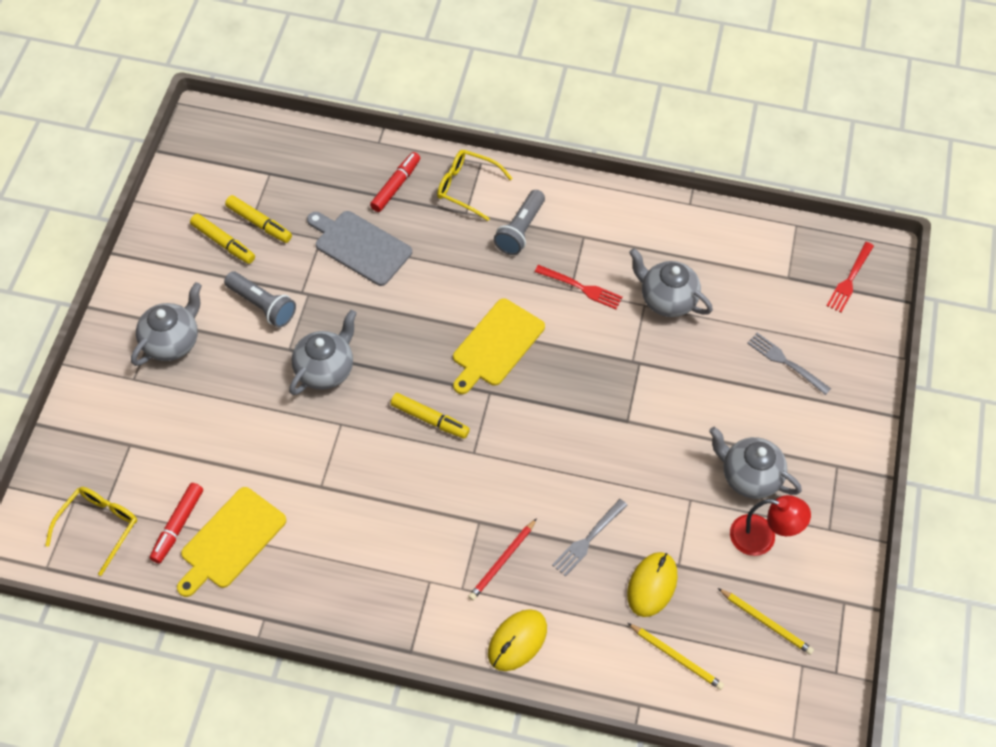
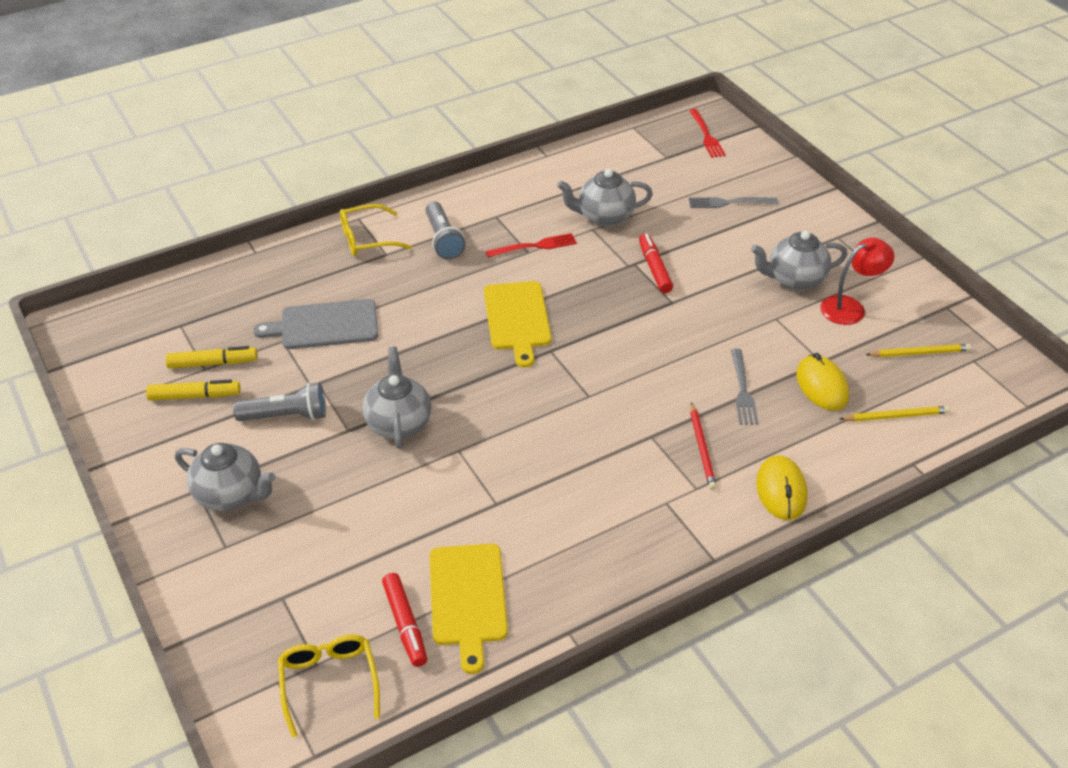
camera: 40 degrees left, 15 degrees down
(172, 342) = (231, 495): grey teapot -> grey teapot turned 120 degrees clockwise
(396, 186) = (306, 270): red marker -> red marker (654, 268)
(429, 419) = (527, 398): yellow marker -> none

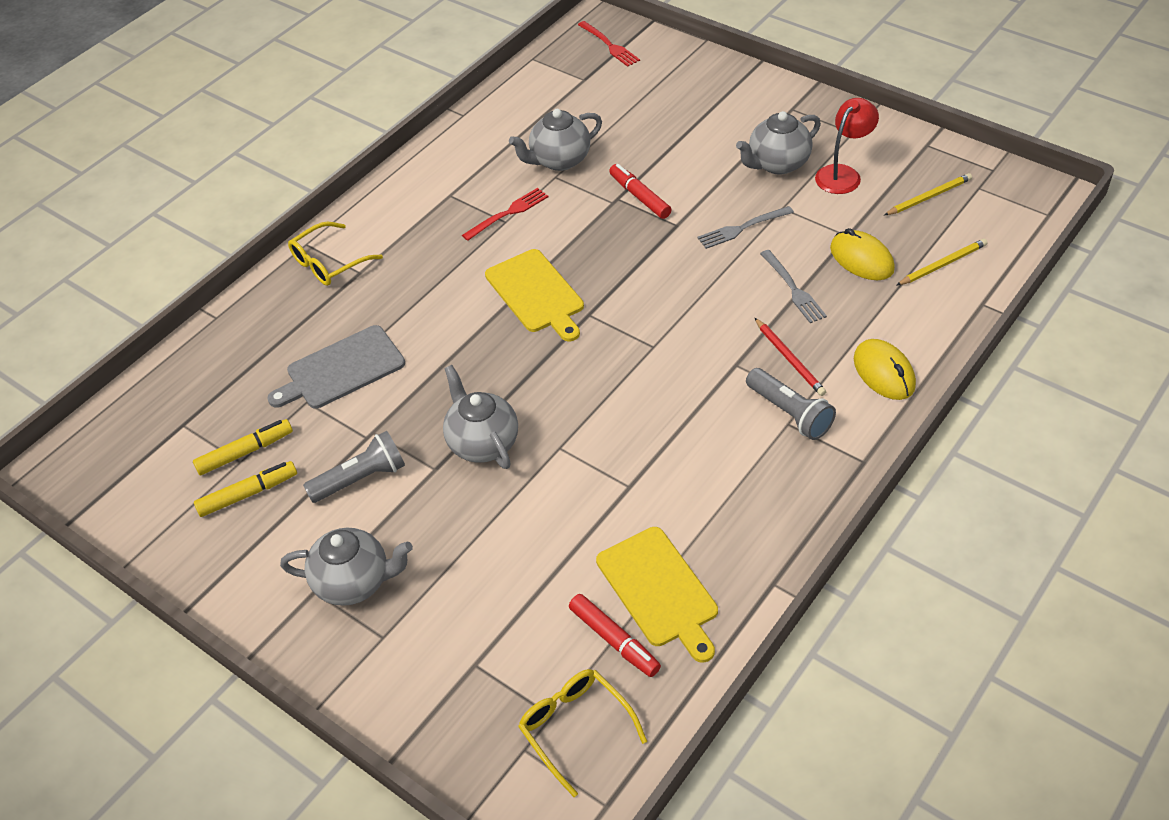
camera: 20 degrees left, 5 degrees up
(443, 240) = (410, 237): grey flashlight -> grey flashlight (790, 413)
(728, 203) = (671, 107): grey fork -> grey fork (742, 228)

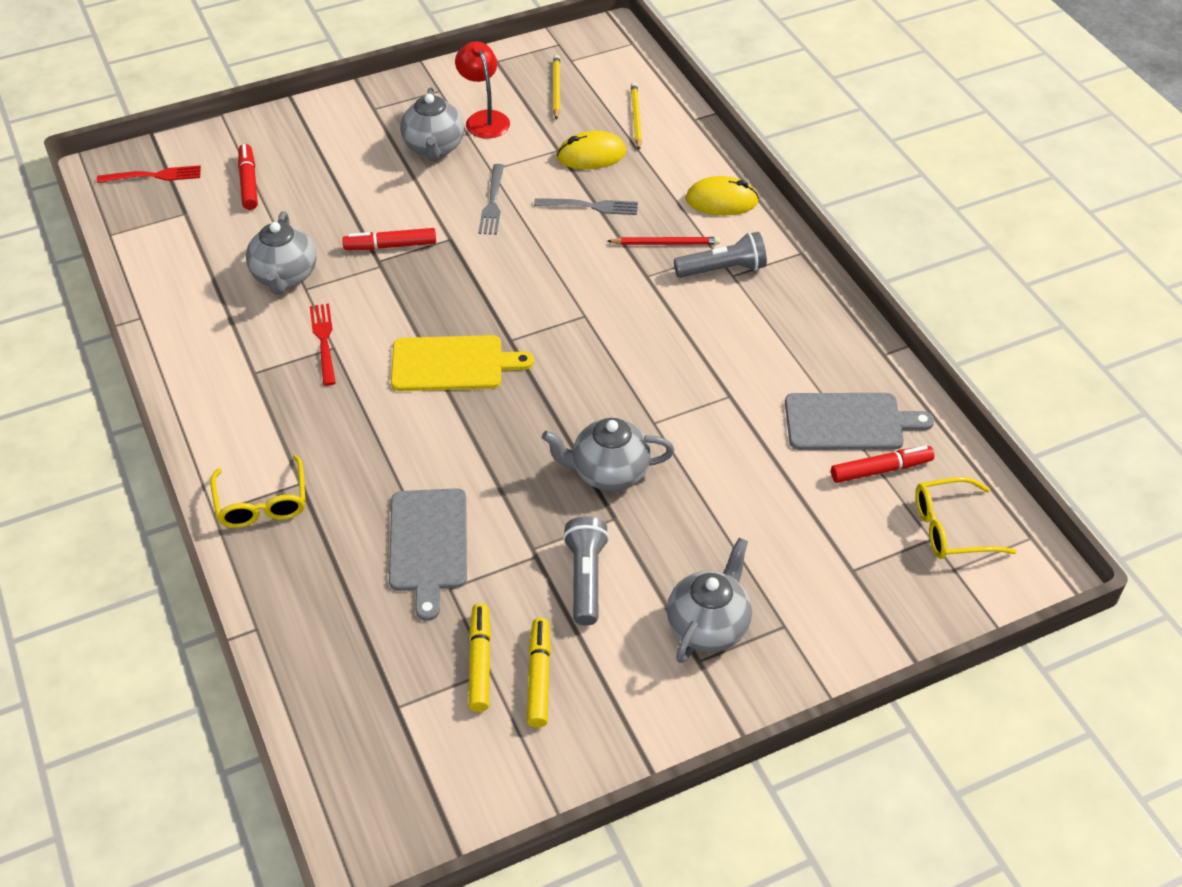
camera: 65 degrees left, 0 degrees up
(644, 91) = (249, 182): none -> red marker
(659, 590) = (849, 422): yellow cutting board -> grey cutting board

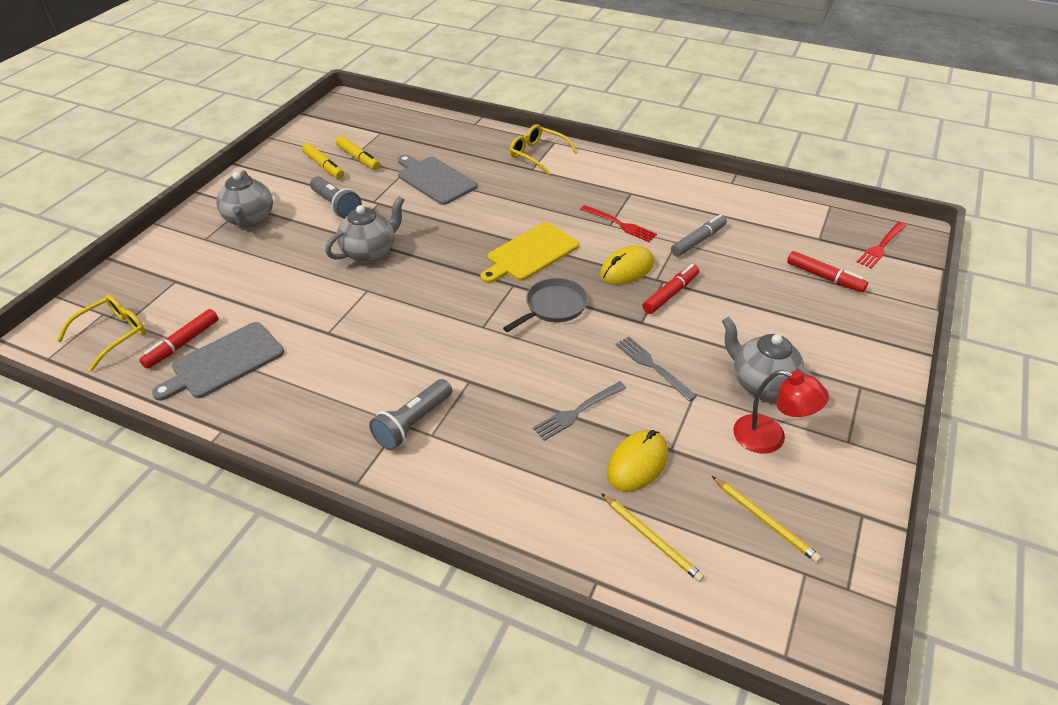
camera: 140 degrees right, 5 degrees down
(285, 277) = (698, 241): grey teapot -> grey marker
(502, 296) = (553, 307): none -> grey pan
(666, 243) = (482, 417): red pencil -> none
(721, 201) = (474, 492): yellow mouse -> yellow mouse (627, 269)

